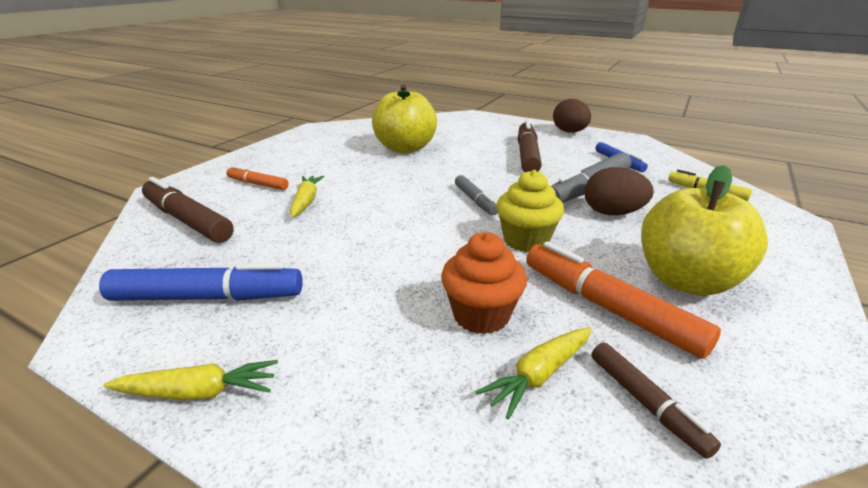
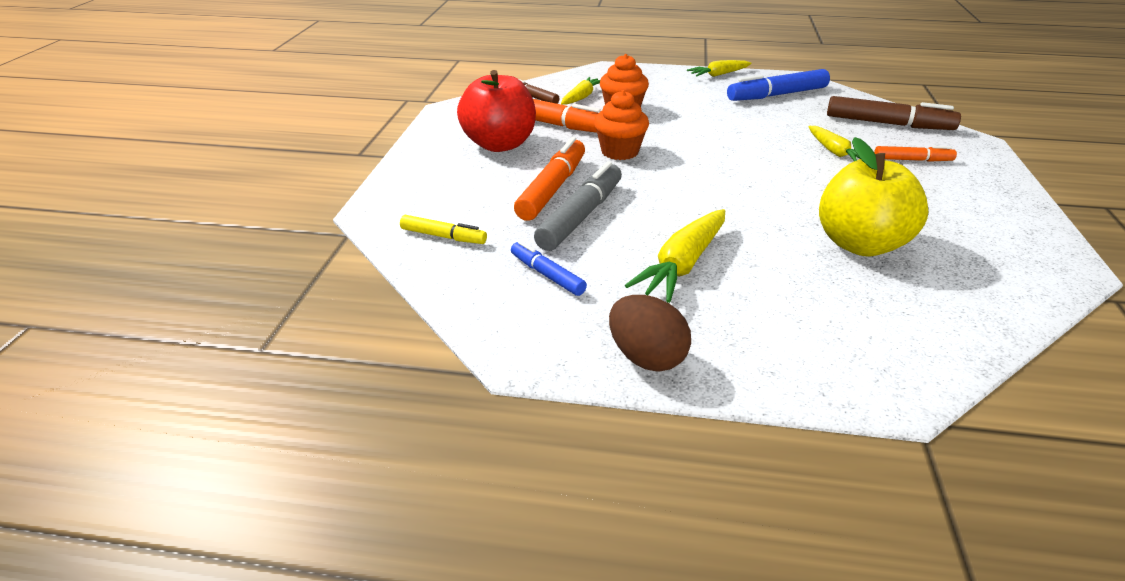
camera: 160 degrees right, 5 degrees up
(475, 200) = (688, 179): grey marker -> none
(525, 240) = (619, 152): yellow cupcake -> orange cupcake
(527, 155) = (683, 265): brown marker -> yellow carrot
(612, 213) = (552, 188): brown egg -> orange marker
(686, 280) = (499, 144): yellow apple -> red apple

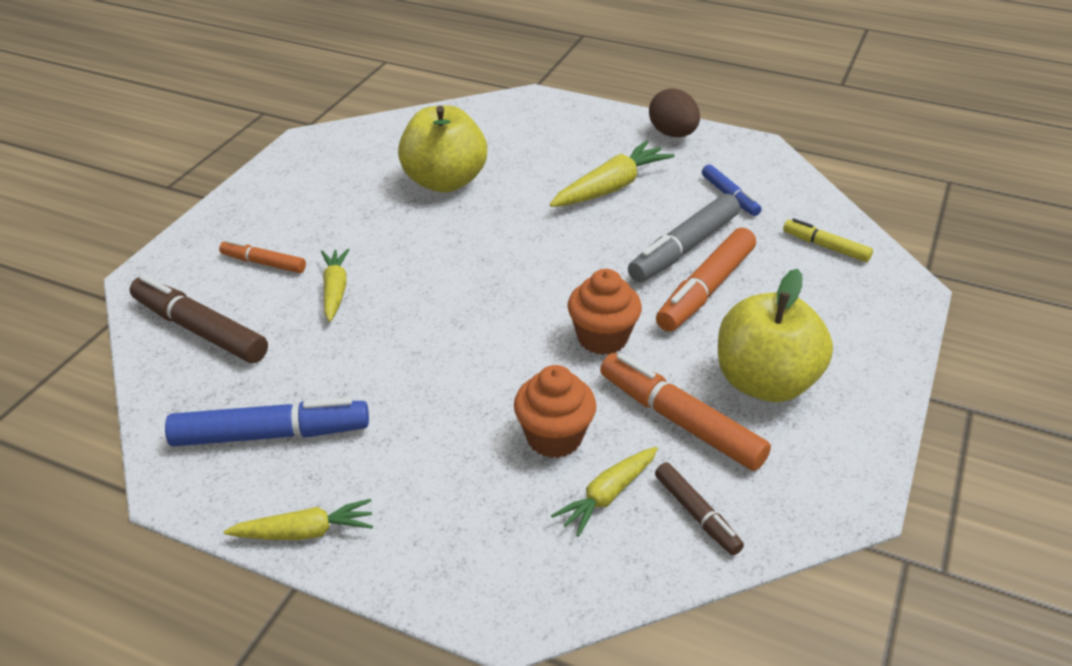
camera: 165 degrees left, 5 degrees up
(499, 144) = (765, 383): red apple -> yellow apple

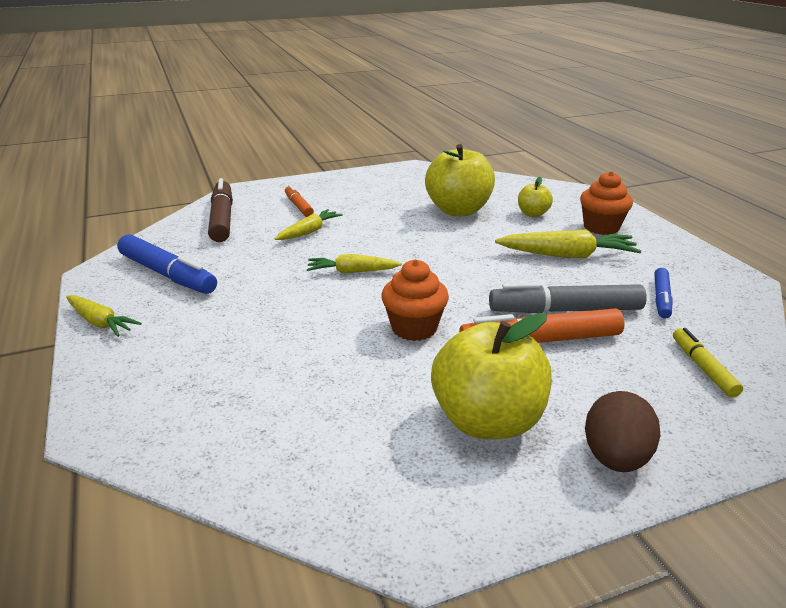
camera: 45 degrees right, 10 degrees down
(518, 151) = (533, 214): none -> yellow apple
(554, 437) = (288, 360): orange cupcake -> orange cupcake (601, 227)
(608, 495) = (259, 411): yellow carrot -> yellow carrot (352, 272)
(672, 134) = (672, 246): brown egg -> brown egg (615, 458)
(680, 421) = (381, 402): orange marker -> none
(697, 514) = (291, 463): brown marker -> none

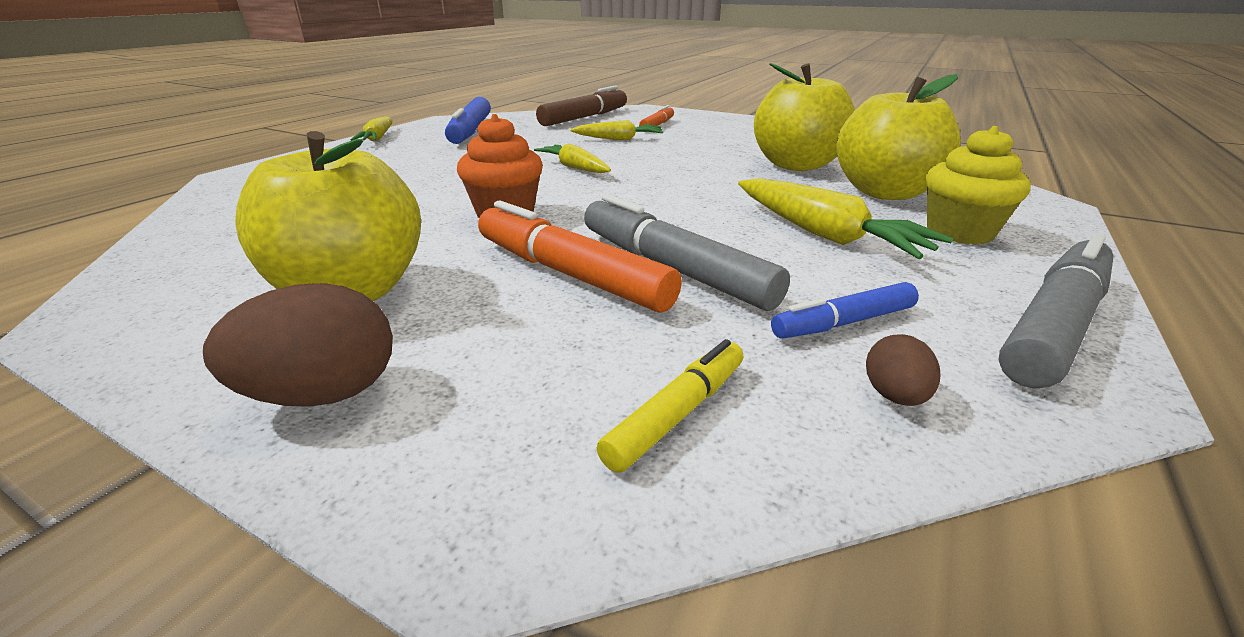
camera: 50 degrees right, 0 degrees up
(533, 214) = (885, 192): yellow apple -> yellow apple, size x2.03
(601, 227) = (959, 232): orange cupcake -> yellow cupcake
(699, 261) = (1053, 325): none -> grey marker
(723, 318) = (894, 396): none -> brown egg

